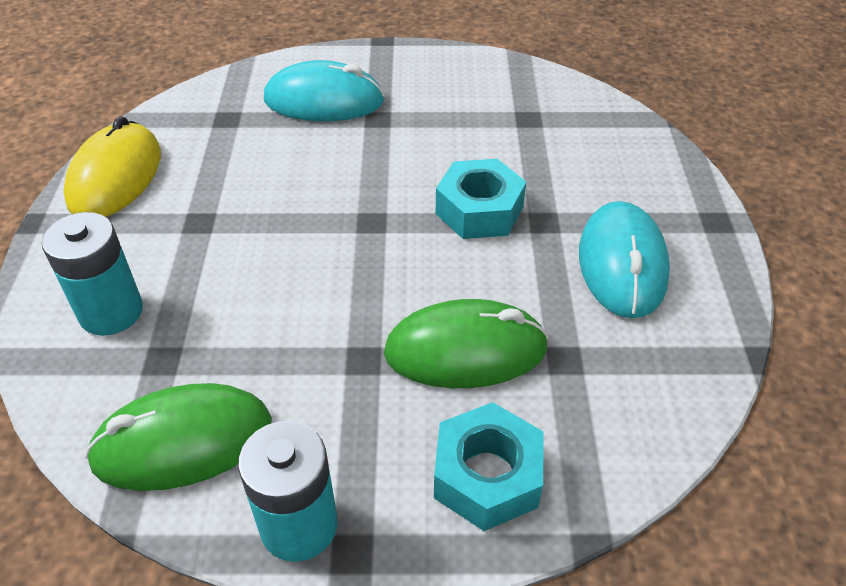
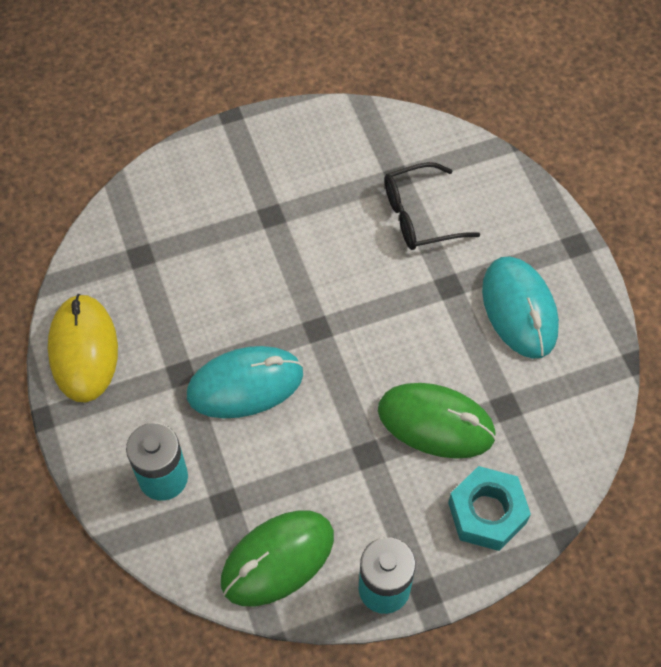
camera: 20 degrees left, 15 degrees up
(324, 101) = (215, 208): turquoise mouse -> turquoise mouse (245, 384)
(465, 350) = (436, 422): green mouse -> green mouse turned 45 degrees clockwise
(479, 210) = (396, 291): turquoise nut -> none
(537, 154) = (419, 216): none -> black glasses

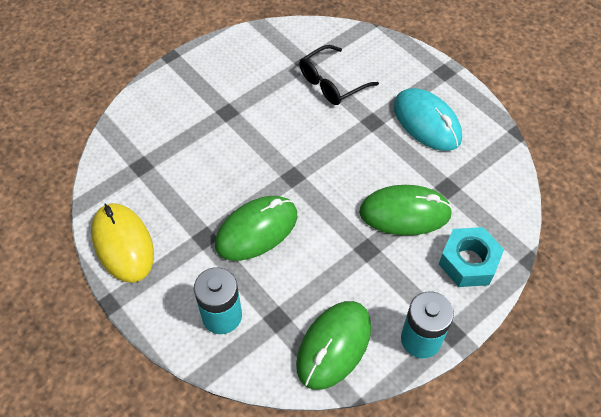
camera: 20 degrees left, 5 degrees down
(245, 384) = (256, 230): turquoise mouse -> green mouse

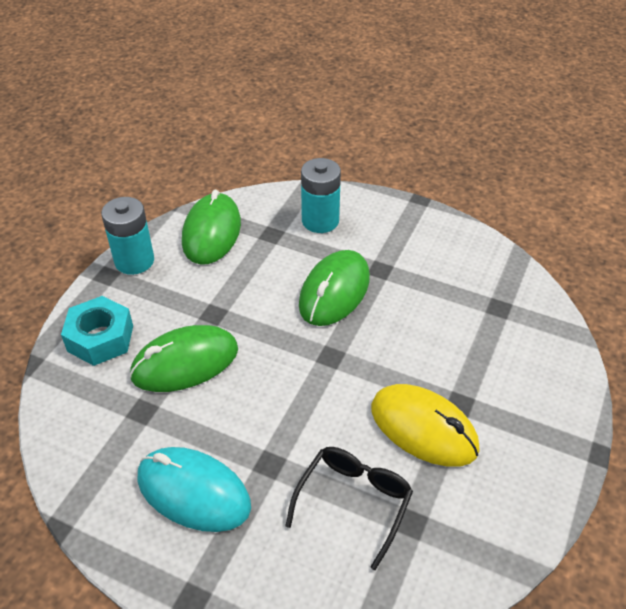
camera: 155 degrees right, 10 degrees down
(123, 244) = (449, 239): yellow mouse -> yellow mouse (423, 428)

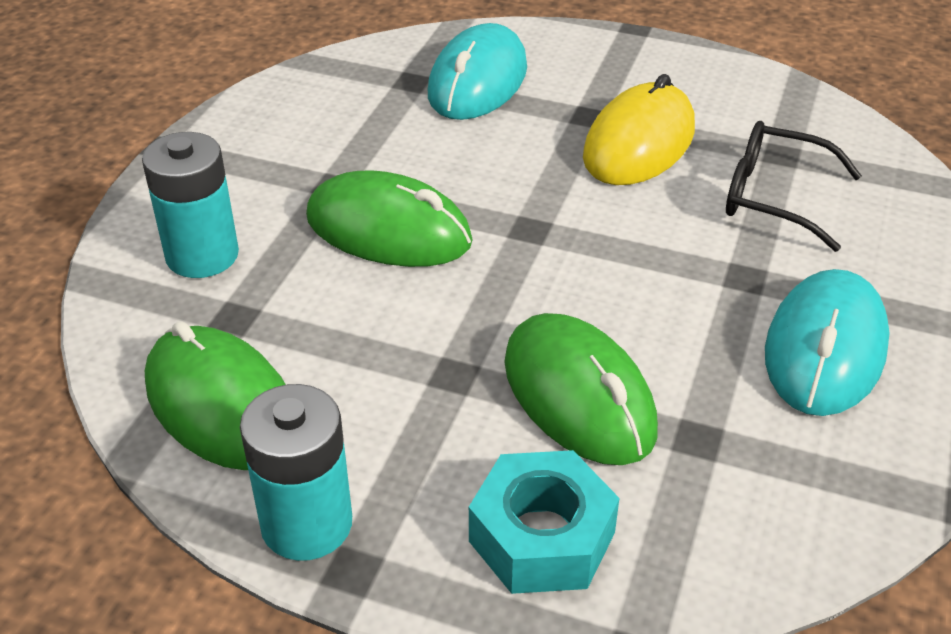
camera: 95 degrees left, 5 degrees down
(211, 232) = (221, 405): green mouse -> green mouse turned 45 degrees clockwise
(501, 342) = (478, 81): none -> turquoise mouse

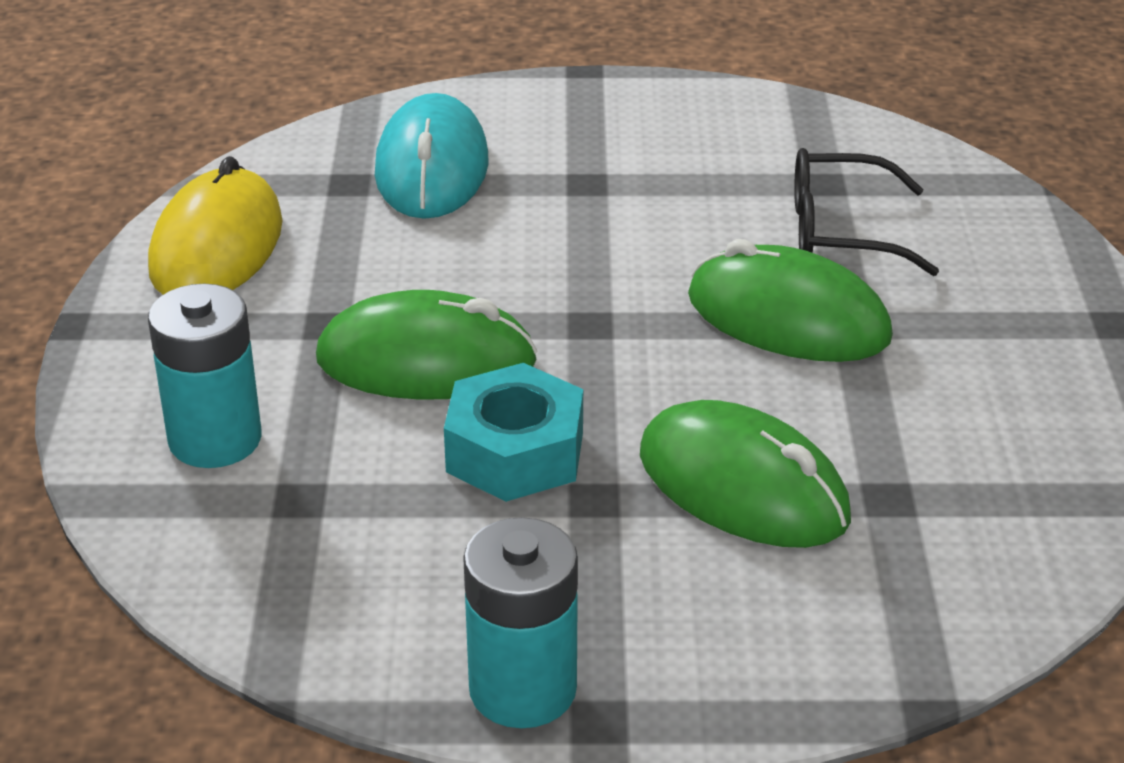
camera: 20 degrees left, 5 degrees down
(221, 405) = (346, 595): green mouse -> green mouse (788, 318)
(541, 537) = (781, 634): turquoise nut -> turquoise nut (515, 452)
(639, 143) = (661, 203): yellow mouse -> yellow mouse (216, 247)
(825, 349) = (972, 379): turquoise mouse -> none

